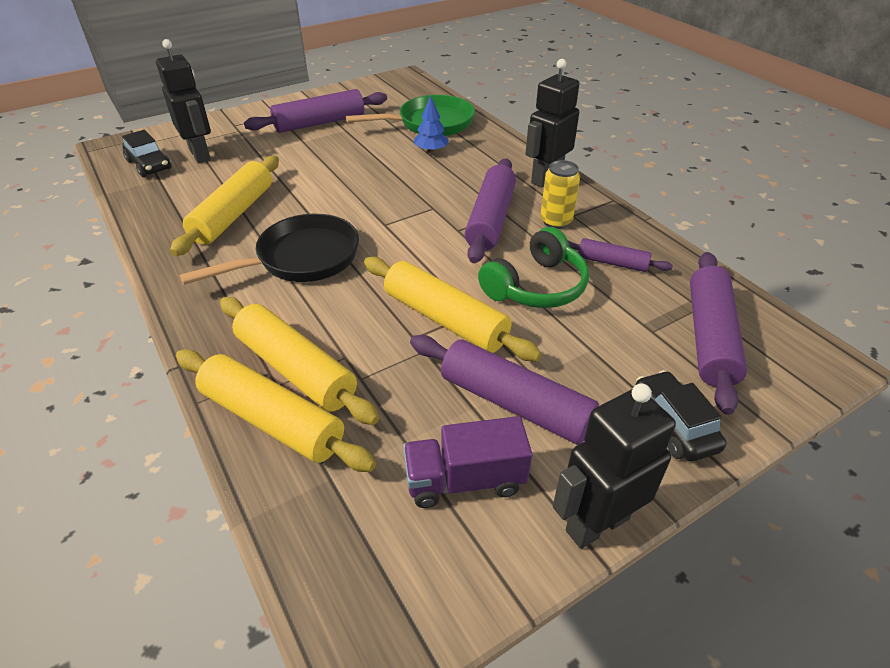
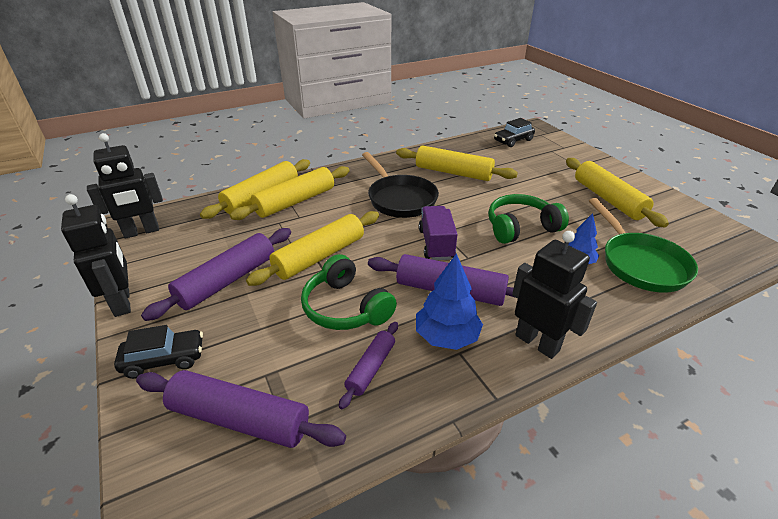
camera: 95 degrees right, 5 degrees down
(200, 155) = (532, 155): black robot -> black robot (141, 232)
(320, 123) = (608, 199): purple rolling pin -> yellow rolling pin
(374, 174) = (520, 227): none -> green headphones
(465, 480) = (185, 256): purple truck -> purple truck (436, 244)
(556, 221) = (447, 336): yellow can -> blue tree

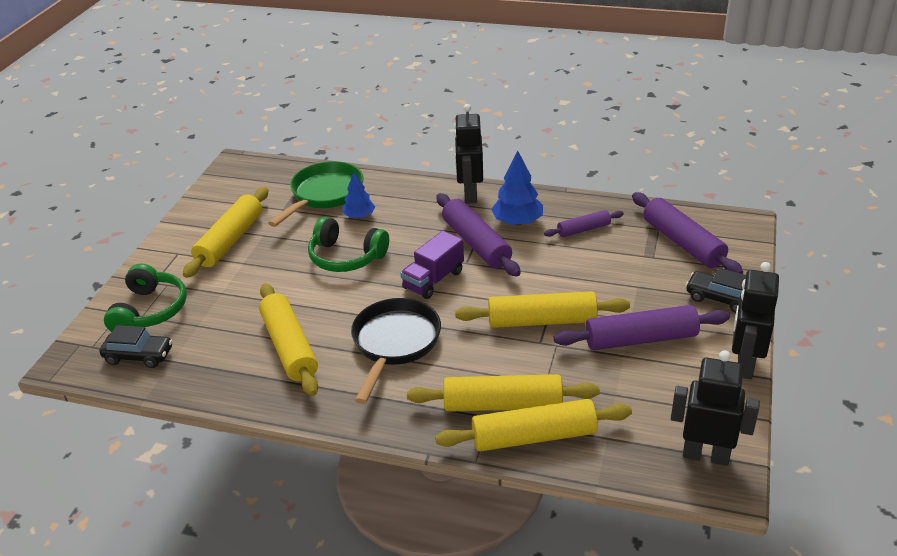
camera: 135 degrees left, 0 degrees up
(345, 307) = (563, 269): green headphones -> green headphones (150, 311)

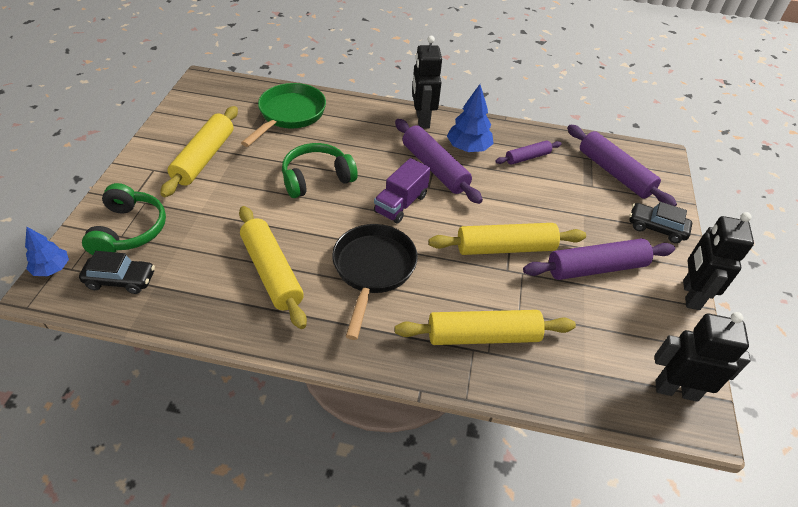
camera: 10 degrees left, 10 degrees up
(346, 257) = (316, 178): green headphones -> green headphones turned 135 degrees clockwise
(359, 216) = (324, 137): blue tree -> blue tree (52, 268)
(534, 436) = (517, 371): yellow rolling pin -> none

